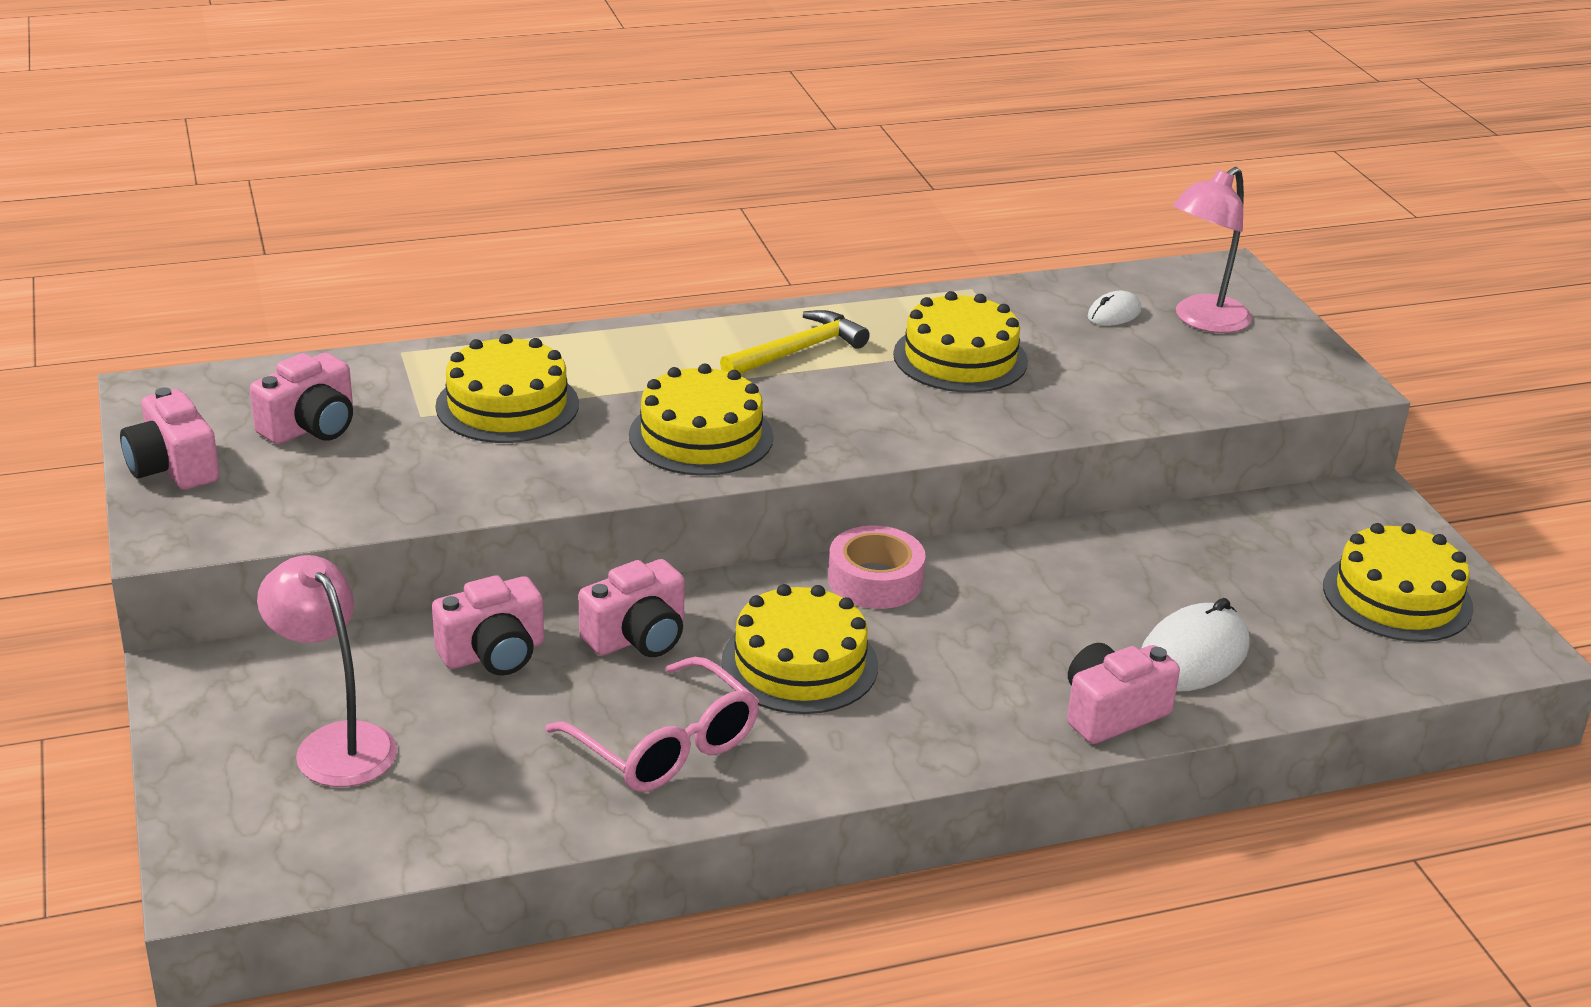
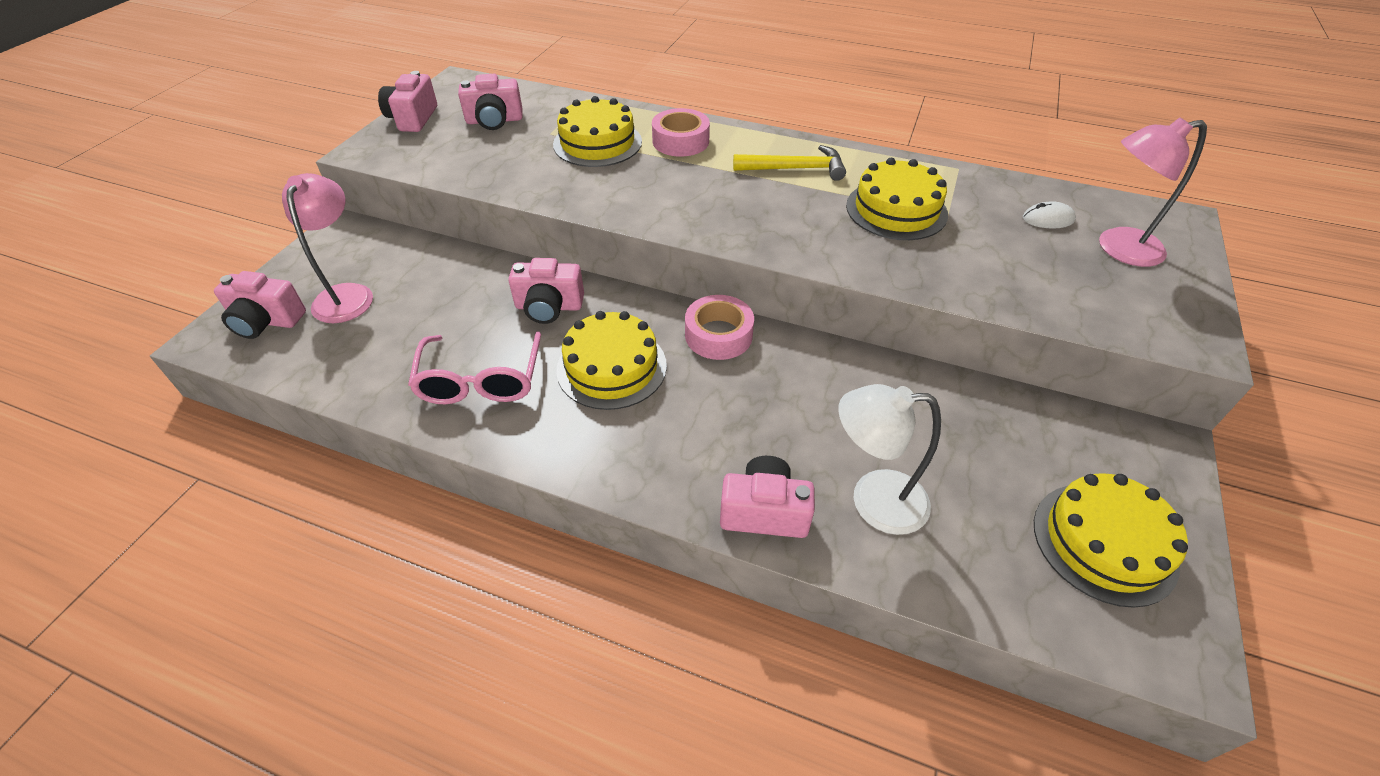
camera: 40 degrees right, 15 degrees up
(493, 653) = (472, 281): pink camera -> pink camera (266, 321)
(615, 365) = (680, 141): none -> pink tape
(701, 436) = (673, 198): yellow cake -> none
(1193, 656) = (873, 500): white mouse -> white lamp

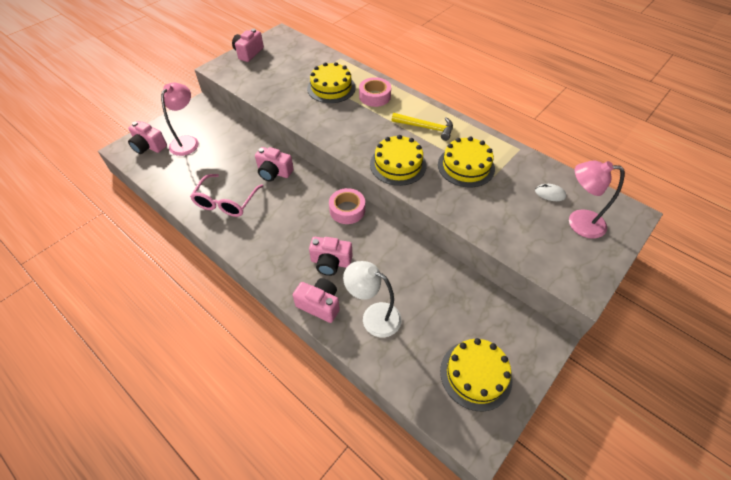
camera: 20 degrees right, 5 degrees up
(494, 121) = (287, 63): pink camera -> pink camera (330, 262)
(611, 367) = (287, 212): yellow cake -> yellow cake (398, 165)

